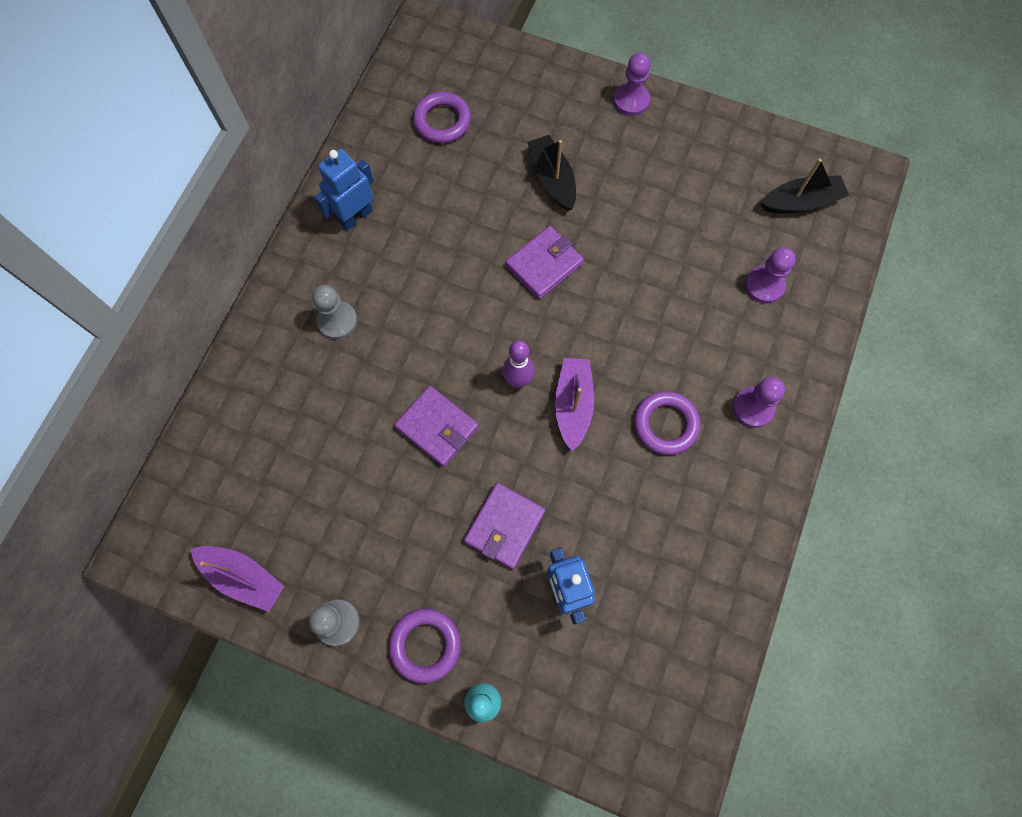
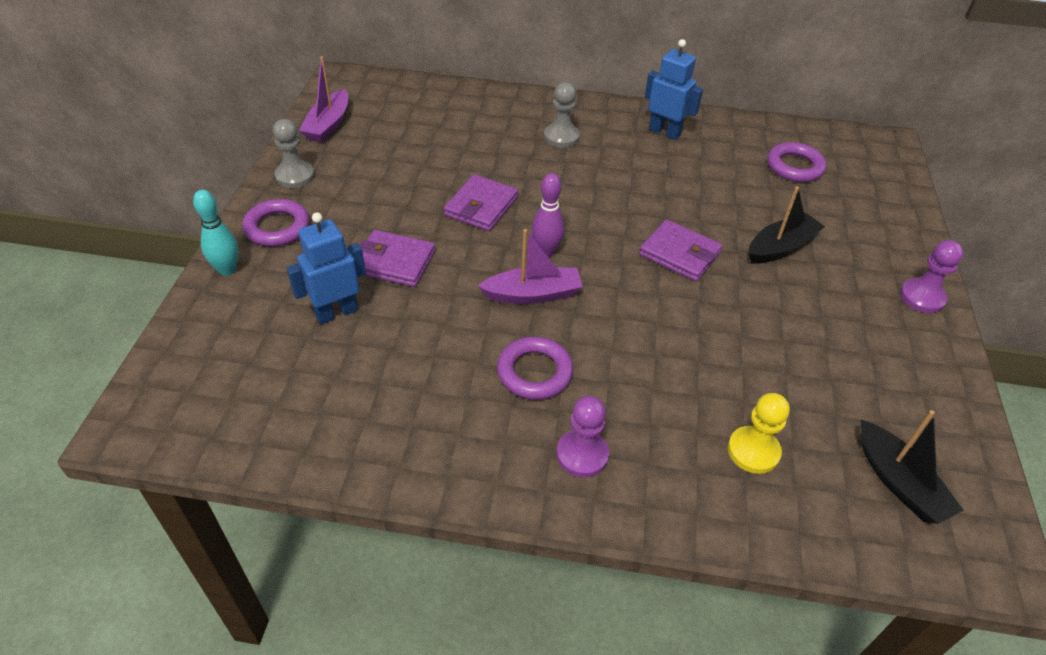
camera: 75 degrees right, 25 degrees down
(764, 285) = (753, 451): purple pawn -> yellow pawn

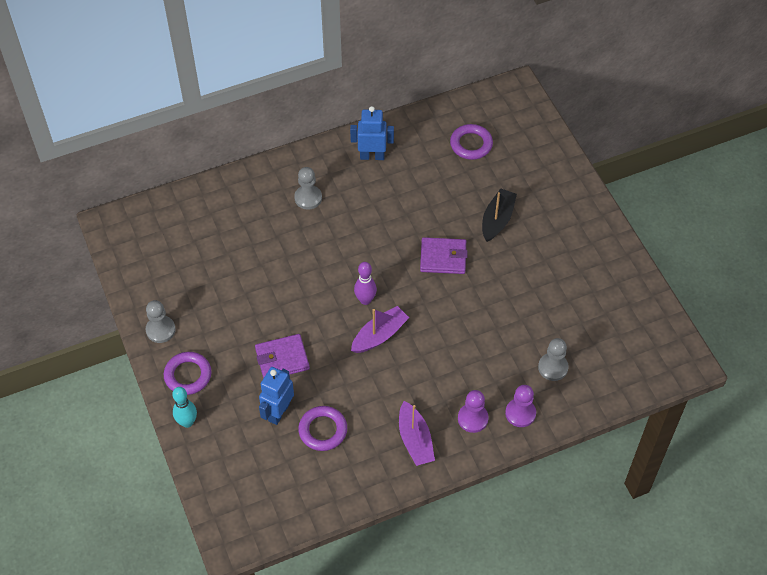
camera: 30 degrees left, 10 degrees up
(328, 125) = (142, 274): purple boat -> purple boat (415, 440)
(481, 206) = (300, 287): purple wallet -> none
(534, 372) = (416, 385): purple ring -> purple ring (323, 430)
(753, 451) = (553, 367): yellow pawn -> grey pawn
(899, 482) = (627, 345): black boat -> none
(922, 297) = (590, 215): purple pawn -> purple pawn (520, 413)

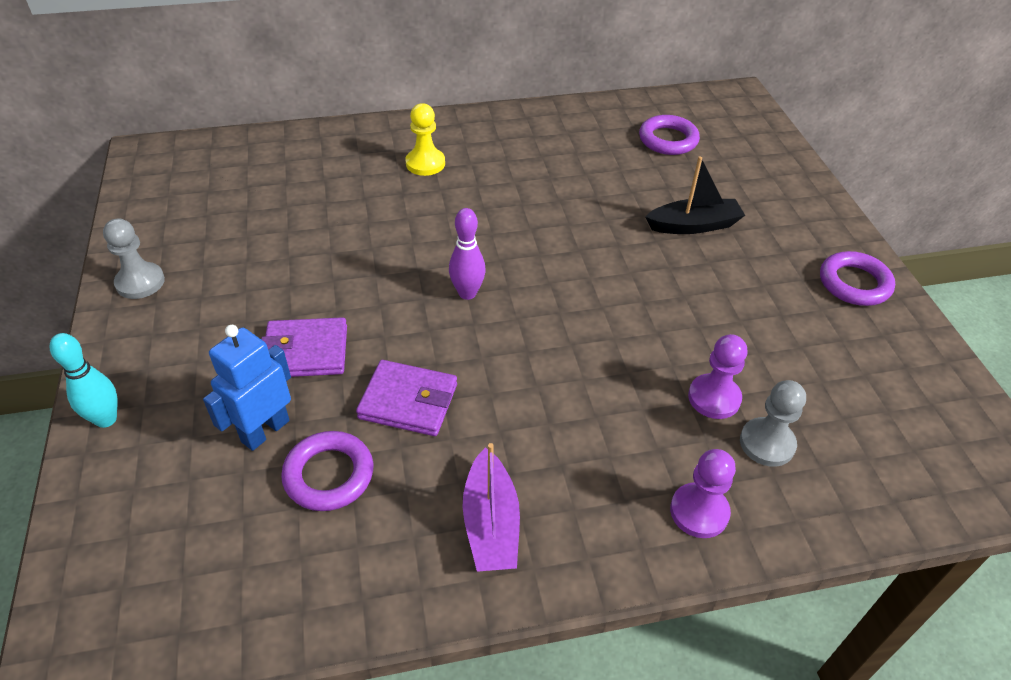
camera: 10 degrees right, 10 degrees down
(188, 375) = (146, 349): purple ring -> purple ring (854, 283)
(308, 198) = (425, 163): grey pawn -> yellow pawn
(372, 156) = (528, 133): blue robot -> none
(379, 335) = (475, 344): purple boat -> none
(443, 258) = (602, 258): purple wallet -> purple wallet (408, 401)
(472, 418) = (607, 505): purple pawn -> purple pawn (714, 398)
(497, 220) = (694, 225): black boat -> black boat turned 45 degrees clockwise

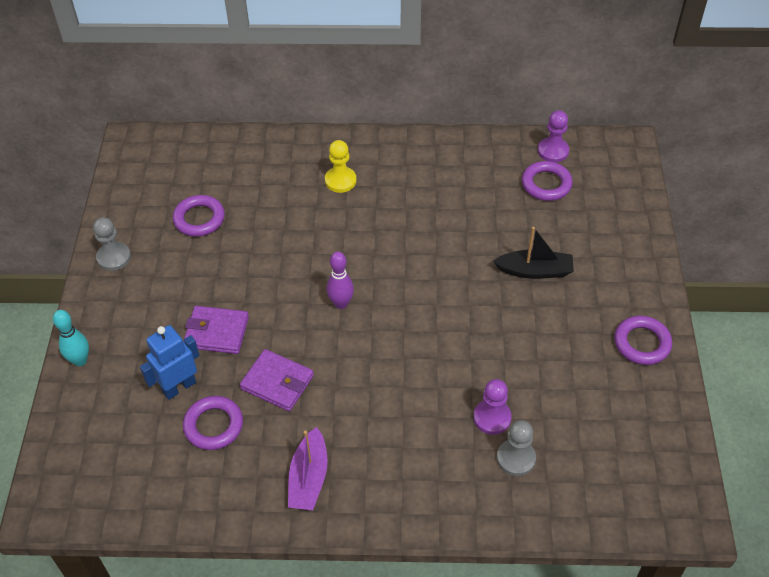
camera: 15 degrees right, 5 degrees up
(253, 224) = (199, 219): none -> purple ring
(699, 512) = (448, 497): purple pawn -> purple pawn (553, 151)

